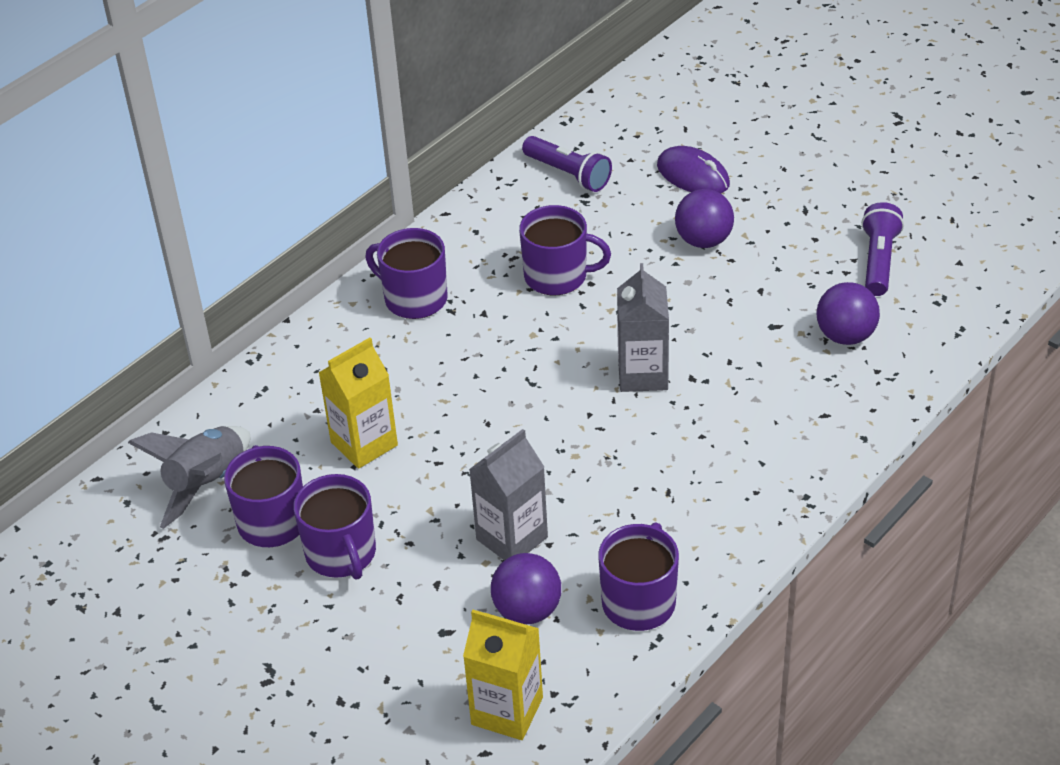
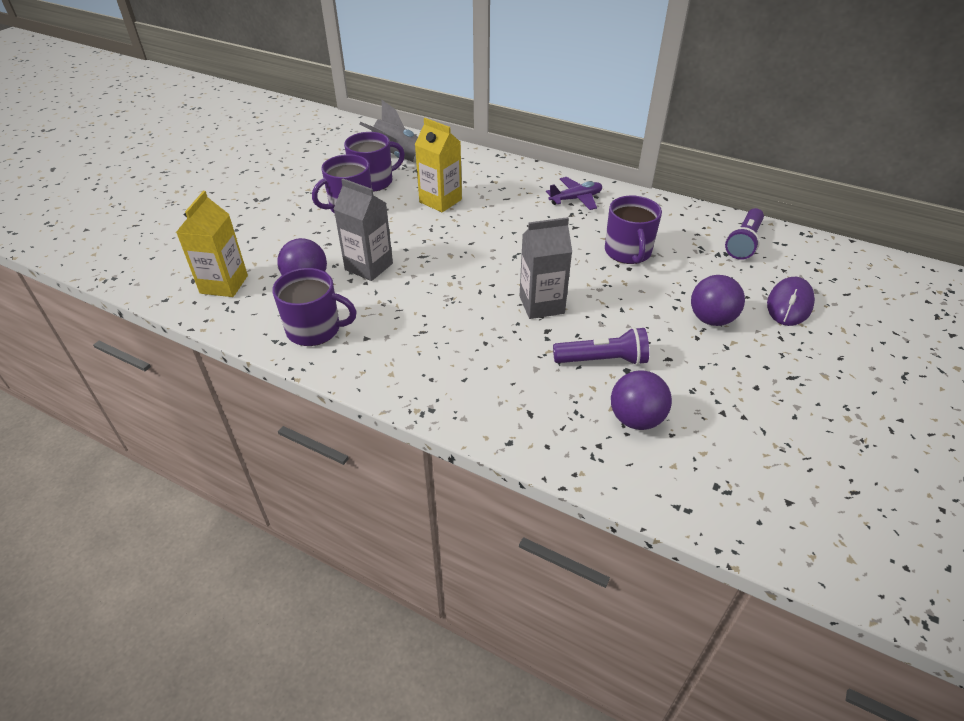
camera: 75 degrees right, 0 degrees up
(414, 298) = (576, 199): purple mug -> purple plane
(878, 261) = (752, 435): purple flashlight -> purple flashlight (602, 360)

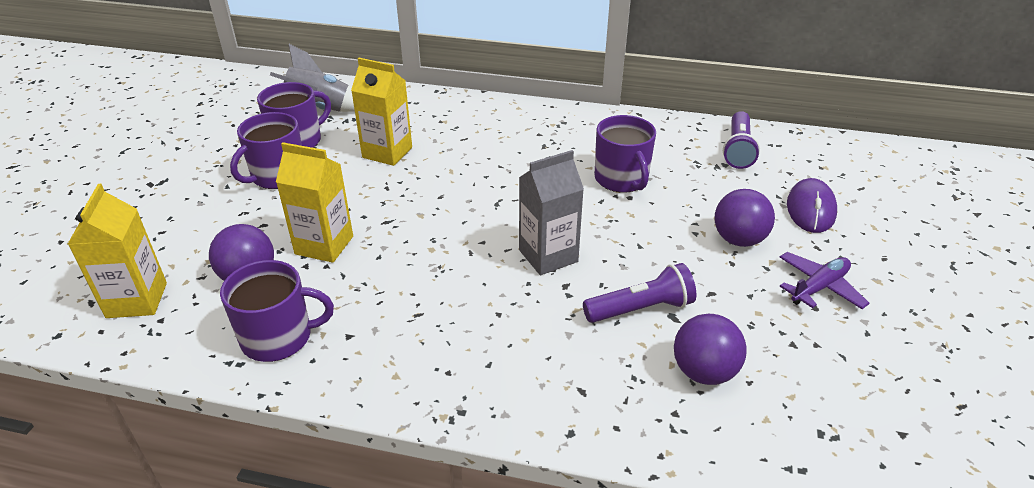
camera: 15 degrees left, 5 degrees down
(369, 266) = (324, 245): grey carton -> yellow carton
(576, 199) = (542, 128): purple plane -> purple plane (819, 287)

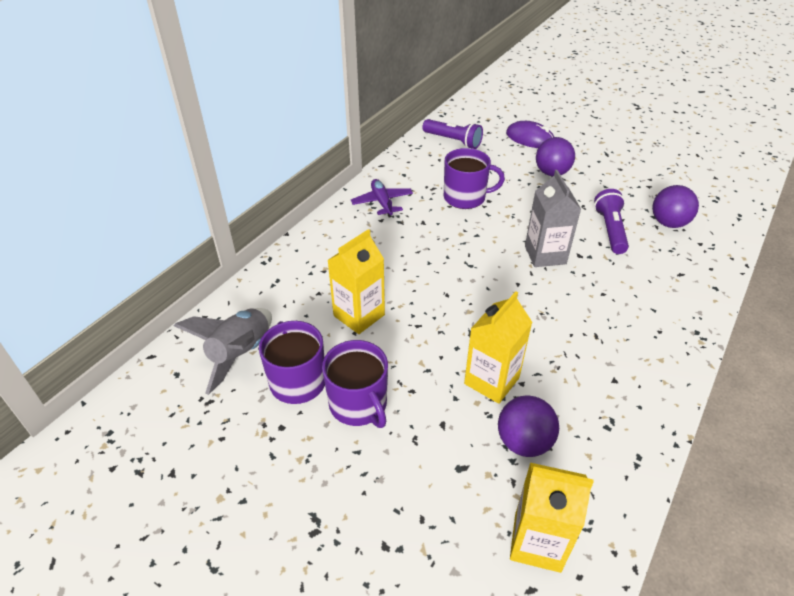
camera: 70 degrees left, 5 degrees up
(278, 337) = (610, 426): purple mug -> none
(819, 287) = (603, 161): purple plane -> purple plane (382, 202)

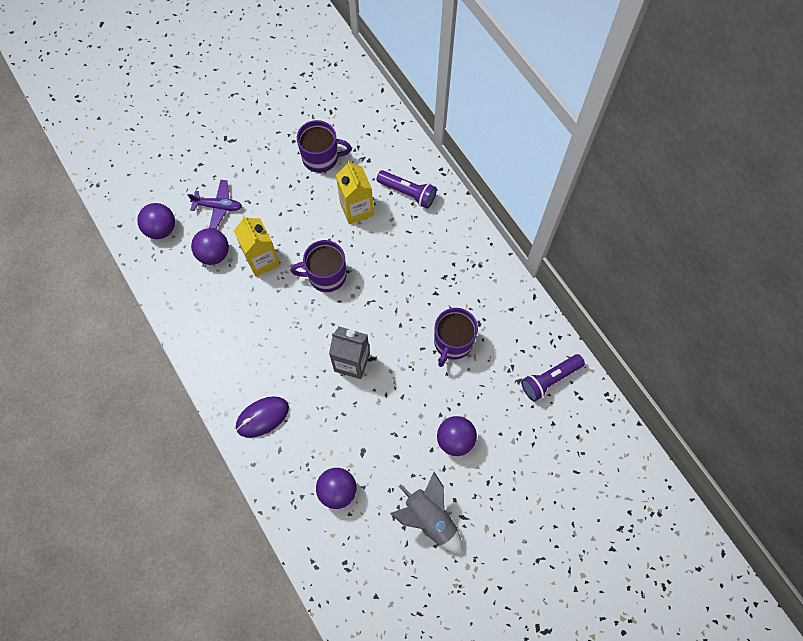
camera: 115 degrees right, 25 degrees up
(241, 354) = (358, 135): grey rocket -> grey rocket (429, 518)
(359, 404) = (286, 183): purple mug -> purple mug (326, 275)
(382, 202) = (476, 274): purple plane -> purple plane (218, 206)
(530, 138) = (523, 458): purple mouse -> purple mouse (262, 417)
(537, 542) = (161, 229): yellow carton -> purple ball
(610, 230) = (354, 434): purple flashlight -> purple flashlight (408, 193)

